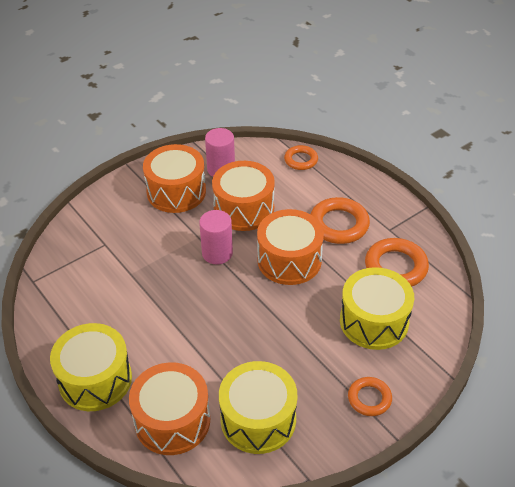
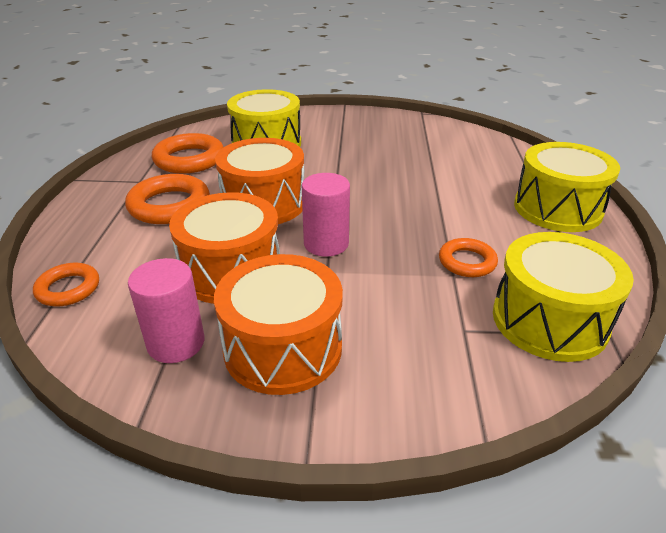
camera: 140 degrees left, 10 degrees down
(172, 420) = (497, 162): orange drum -> none
(258, 419) = (426, 140): yellow drum -> yellow drum (549, 320)
(369, 398) = (334, 120): orange ring -> orange ring (467, 262)

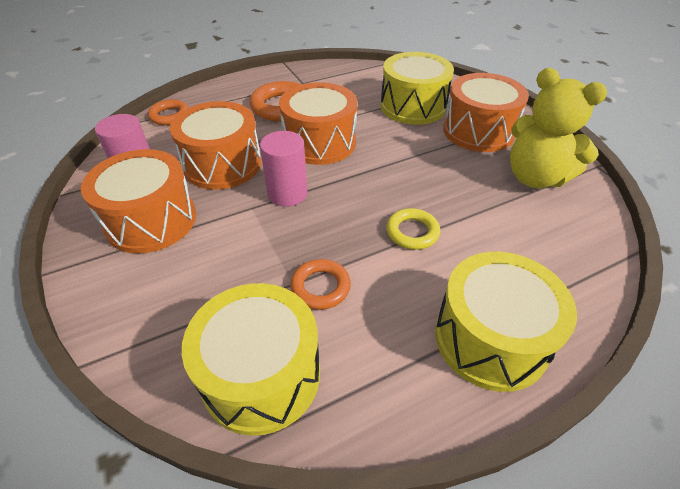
camera: 60 degrees right, 10 degrees up
(189, 159) = (350, 86): orange ring -> none
(336, 132) = (478, 131): none -> orange drum
(414, 135) = (535, 177): none -> yellow teddy bear
(433, 200) = (412, 232): none -> yellow ring

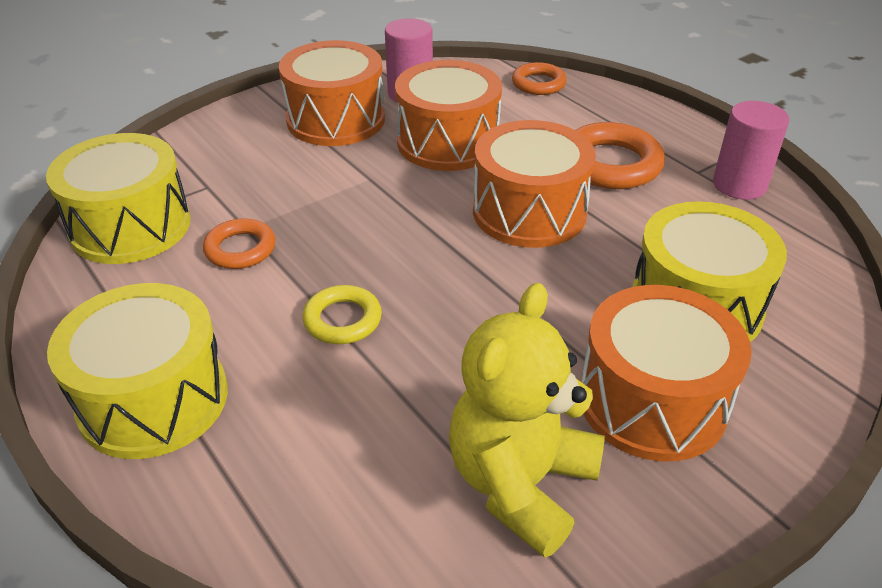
camera: 80 degrees right, 5 degrees down
(287, 193) = (402, 201): pink cylinder -> pink cylinder (739, 185)

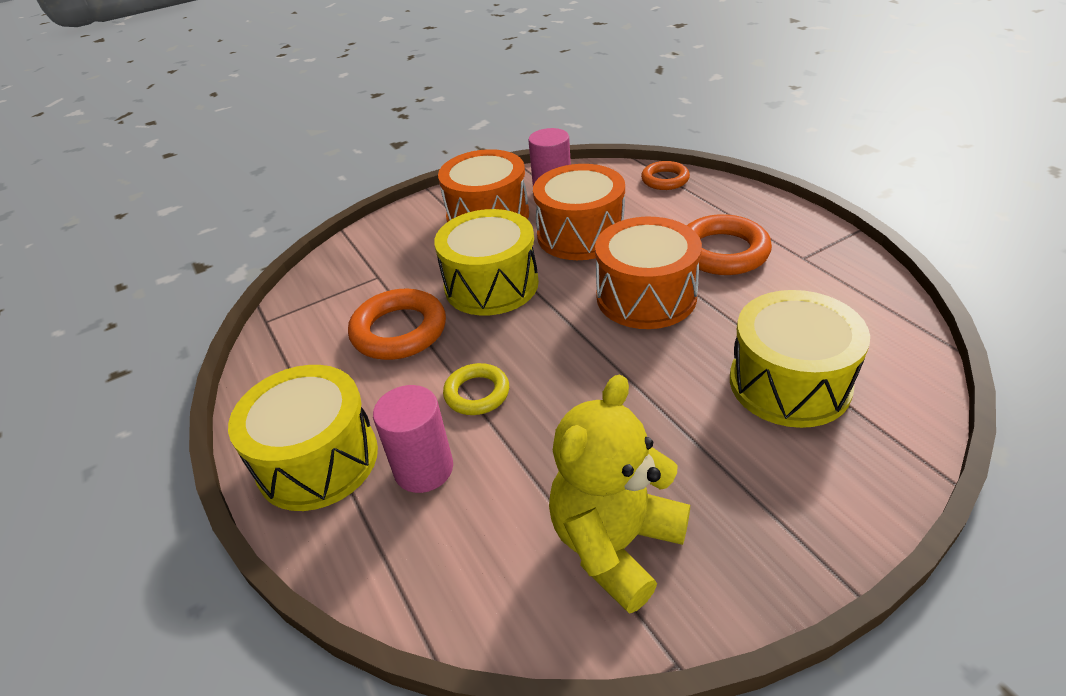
camera: 10 degrees right, 0 degrees up
(131, 226) = (314, 311): yellow drum -> yellow drum (491, 285)
(240, 249) = (399, 331): orange ring -> orange ring, size x1.64
(652, 401) = (741, 472): orange drum -> none
(739, 185) = (840, 270): pink cylinder -> pink cylinder (424, 469)

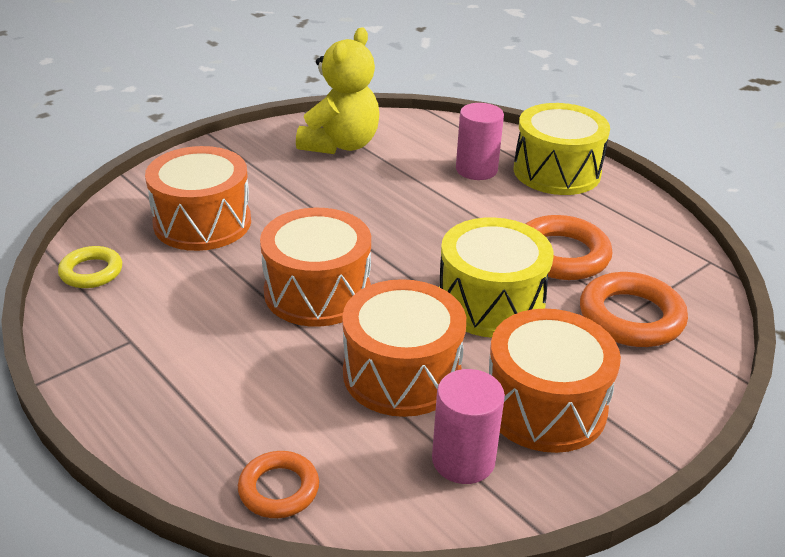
camera: 165 degrees right, 5 degrees down
(477, 393) = (459, 210): yellow ring -> yellow ring (91, 272)
(722, 252) = (222, 348): orange ring -> orange ring (631, 317)
(789, 383) = (202, 222): yellow drum -> orange drum

